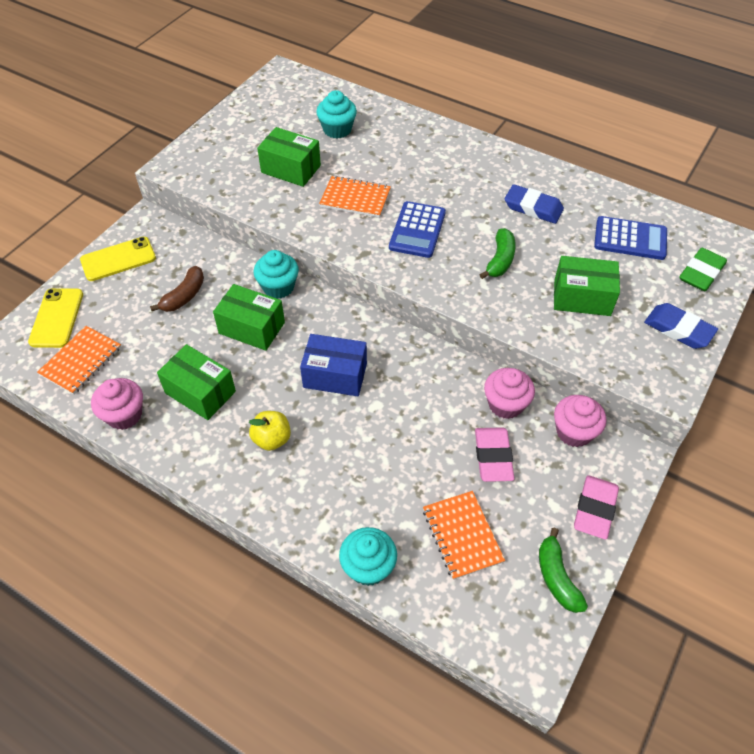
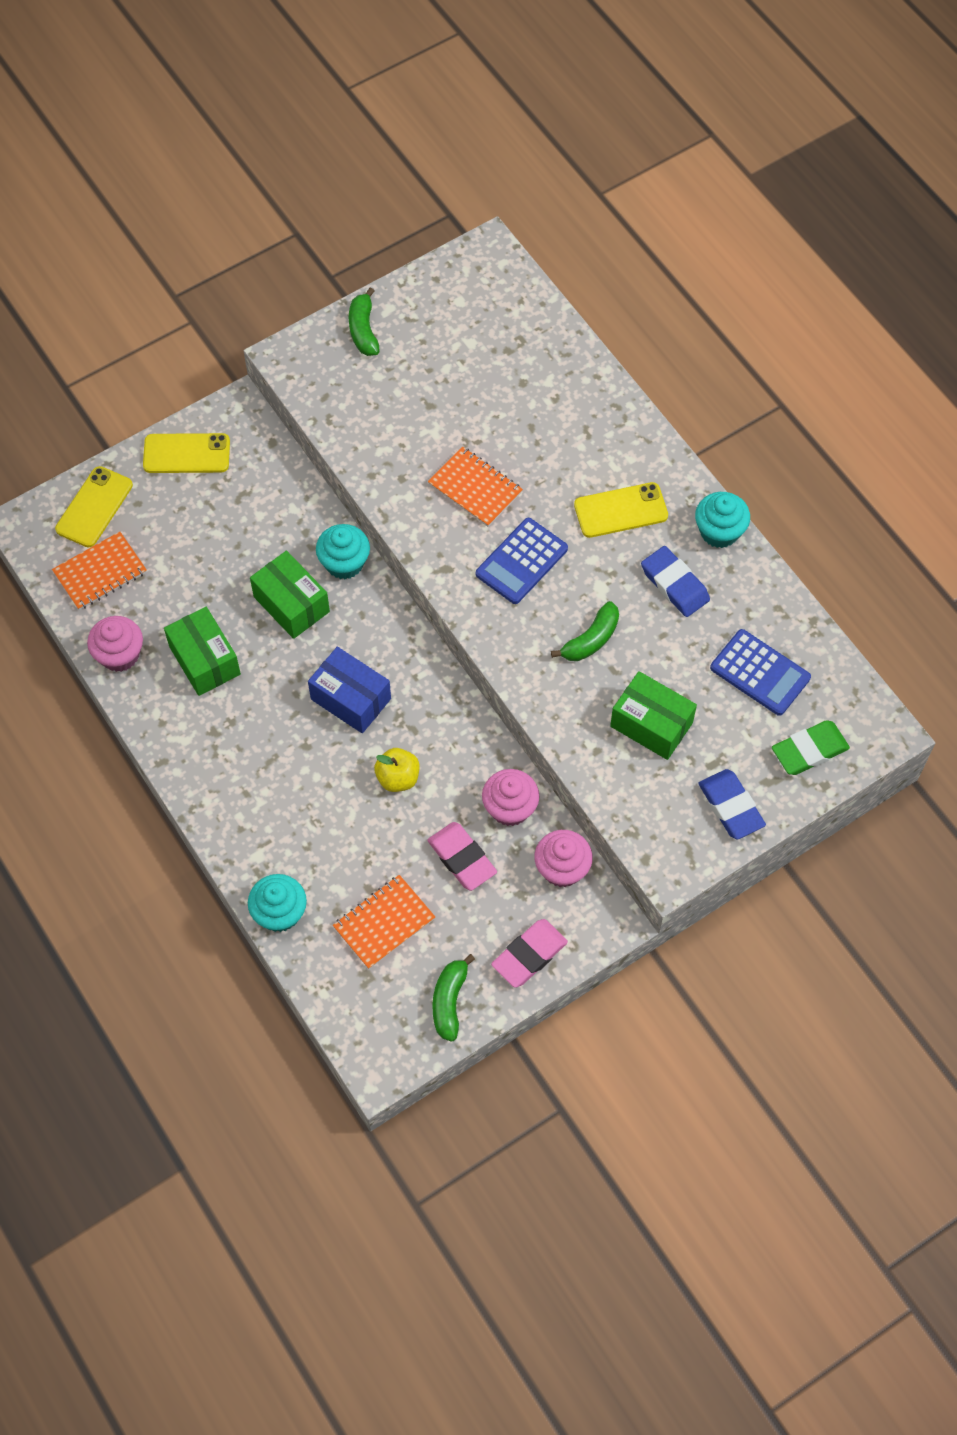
camera: 25 degrees right, 10 degrees up
(184, 296) = (237, 533): brown banana -> none
(219, 136) = (363, 330): none -> green banana
(272, 439) = (252, 744): yellow apple -> yellow apple (398, 778)
(291, 169) = (423, 415): green box -> none
(337, 130) = (508, 375): turquoise cupcake -> turquoise cupcake (719, 531)
(462, 535) = (384, 923): orange notebook -> orange notebook turned 45 degrees clockwise
(465, 178) = (621, 510): none -> yellow phone
(493, 457) = (462, 858): pink eraser -> pink eraser turned 60 degrees counterclockwise

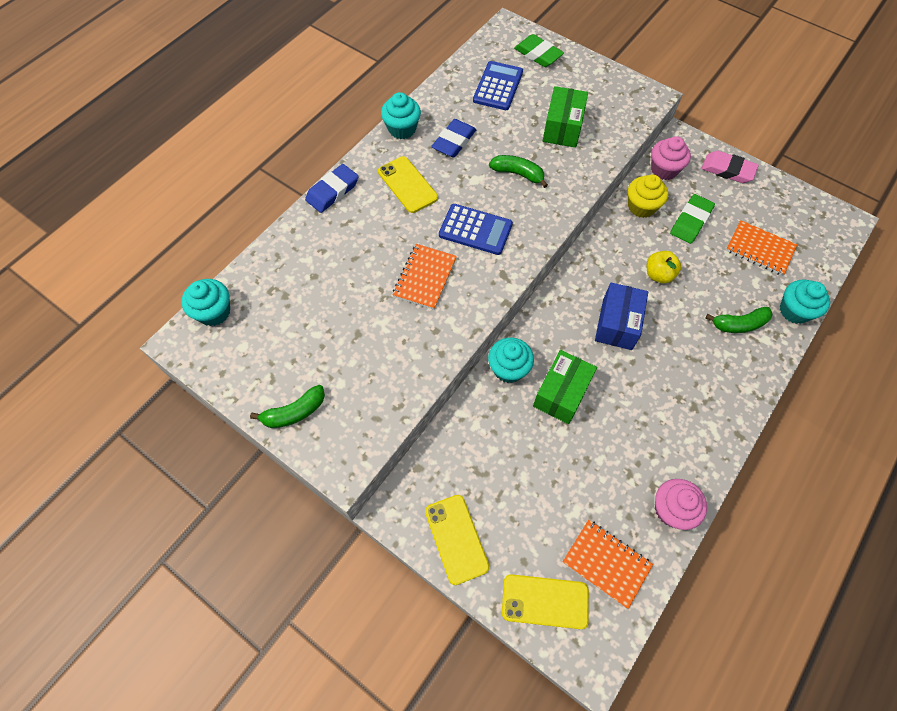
camera: 110 degrees left, 0 degrees up
(204, 660) = (641, 438): green box -> none
(449, 1001) = (782, 200): green banana -> green banana (739, 324)
(462, 858) = (690, 221): pink eraser -> green eraser
(510, 808) = (641, 207): pink cupcake -> yellow cupcake
(513, 284) = (214, 312): none -> turquoise cupcake
(731, 806) = (595, 79): blue eraser -> blue eraser (332, 191)

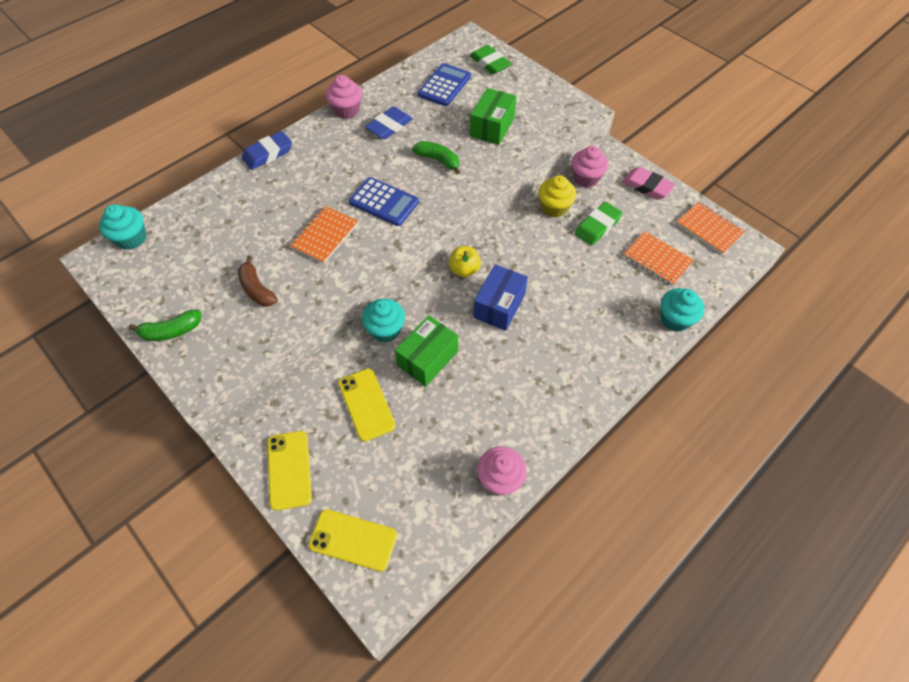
camera: 10 degrees right, 5 degrees down
(371, 349) = (257, 289): none -> brown banana
(402, 129) = (346, 110): turquoise cupcake -> pink cupcake
(407, 185) = (336, 157): yellow phone -> yellow phone (366, 404)
(606, 563) = (422, 516): orange notebook -> orange notebook (709, 229)
(658, 275) = (552, 268): yellow apple -> yellow apple (464, 270)
(739, 324) = (616, 323): green banana -> none

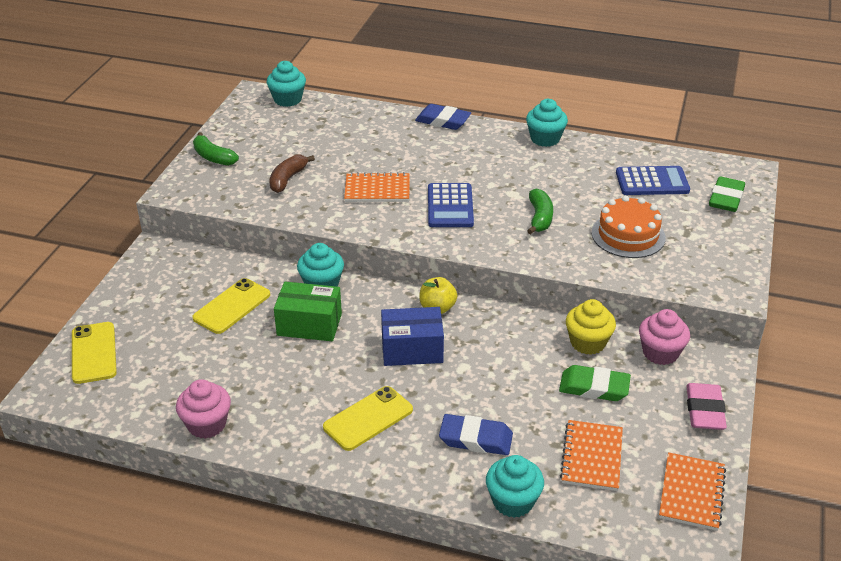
camera: 60 degrees right, 20 degrees down
(289, 470) = (139, 289): yellow phone -> yellow phone (368, 418)
(346, 110) = (545, 139): pink cupcake -> turquoise cupcake
(389, 126) = (552, 171): blue eraser -> blue eraser (476, 439)
(492, 127) = (628, 235): green box -> orange cake

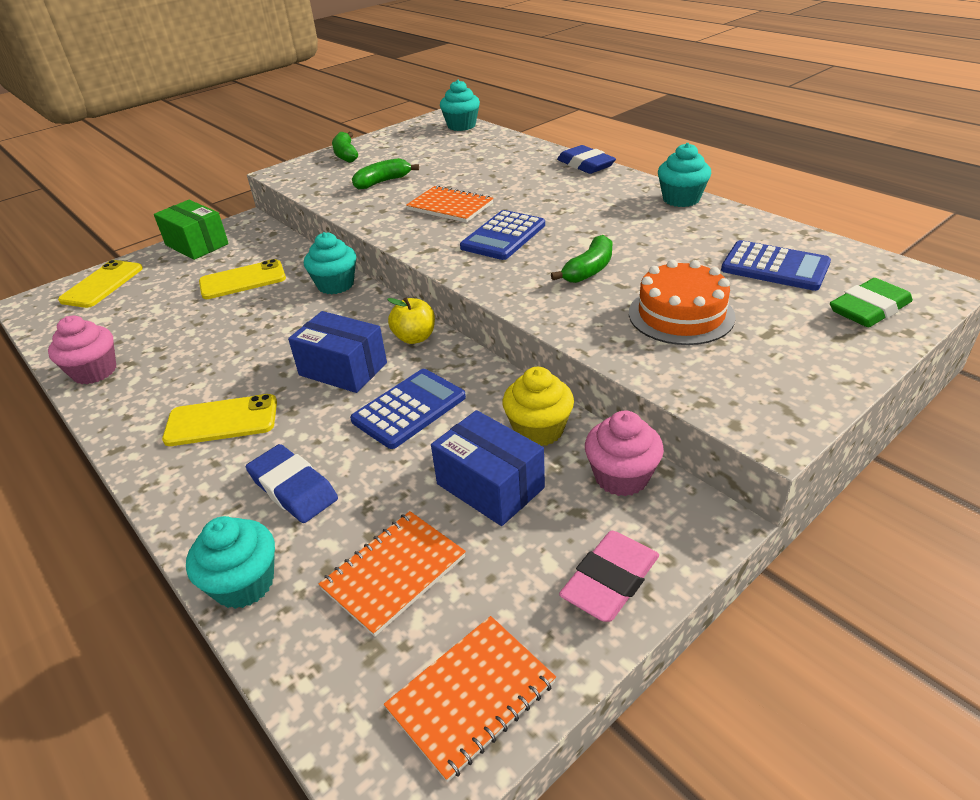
camera: 35 degrees right, 0 degrees up
(288, 179) = (382, 182): brown banana -> green banana
(309, 324) = (282, 315): green box -> green box (197, 244)
(492, 360) = (409, 409): none -> blue calculator
(594, 387) = (490, 486): green eraser -> blue box

